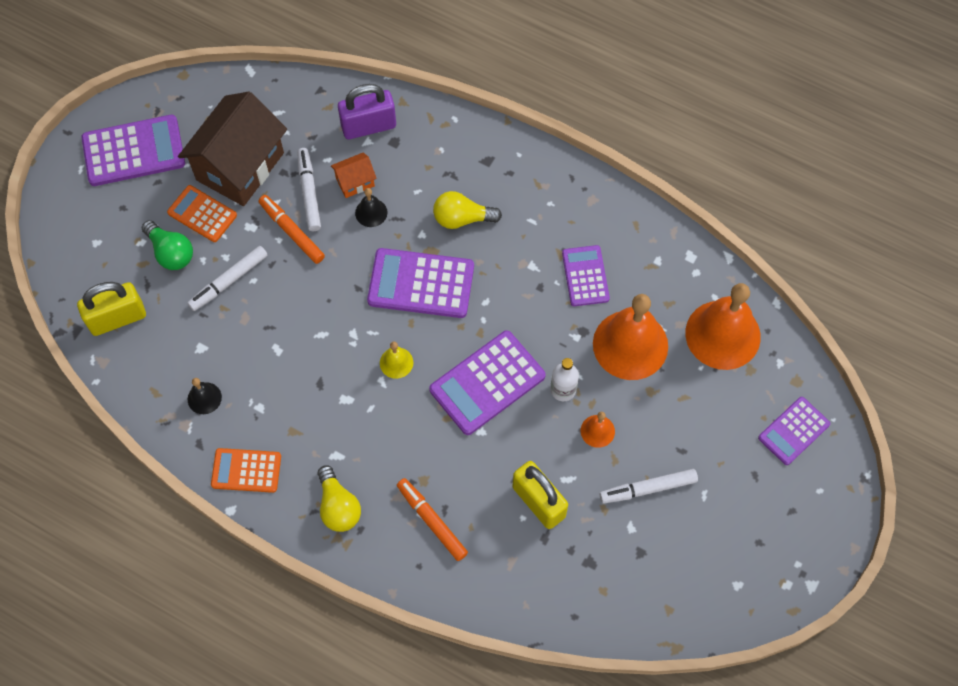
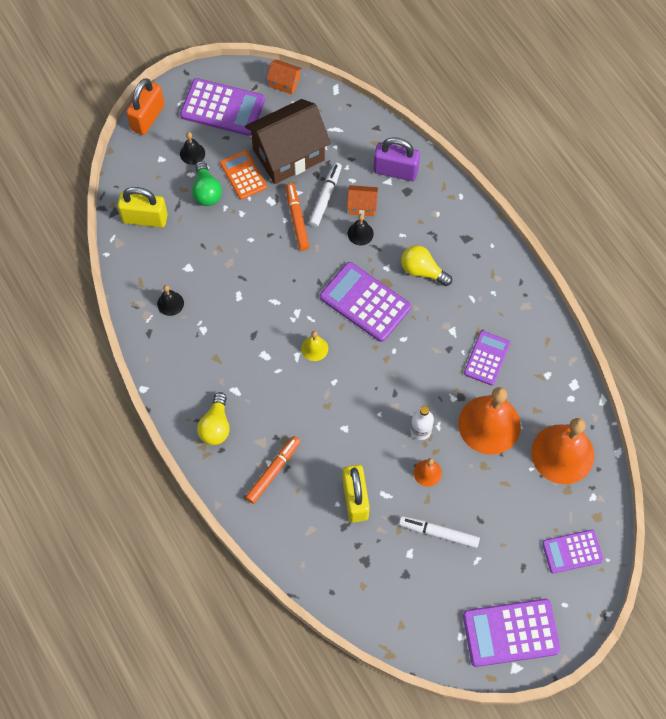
camera: 30 degrees right, 0 degrees up
(52, 204) = (147, 117): none -> orange padlock
(129, 218) = (192, 153): none -> black bell
(188, 90) = (284, 83): none -> orange house
(229, 281) = (234, 231): white marker -> none
(246, 470) = (169, 368): orange calculator -> none
(432, 521) = (273, 471): orange marker -> orange marker turned 45 degrees clockwise
(487, 383) = (369, 396): purple calculator -> purple calculator (510, 632)

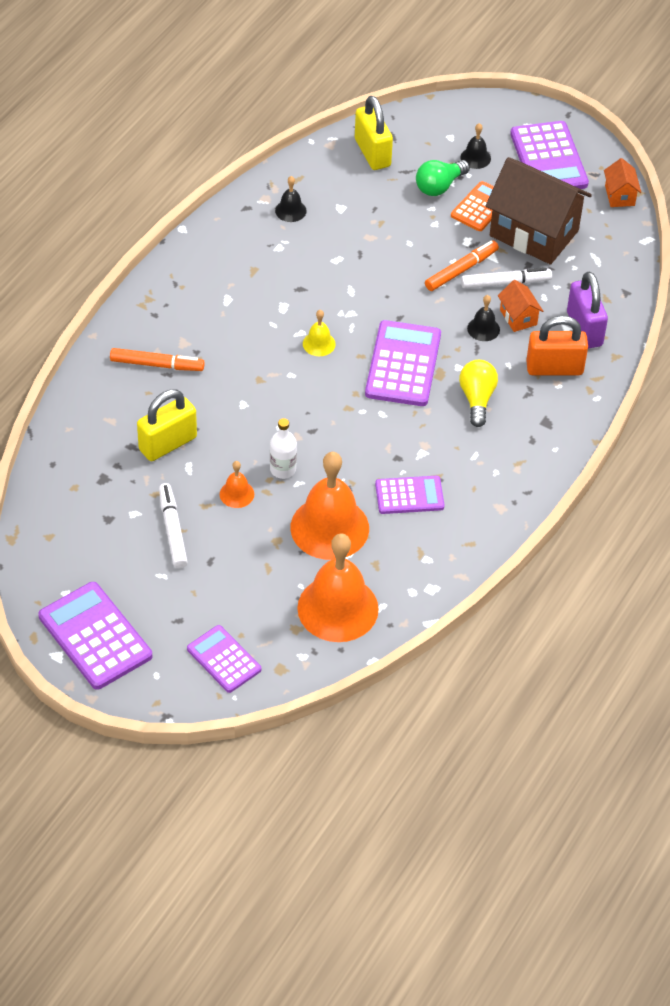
camera: 60 degrees right, 15 degrees down
(147, 117) = (490, 107): orange padlock -> orange padlock (554, 368)
(216, 426) = (178, 300): yellow light bulb -> none

